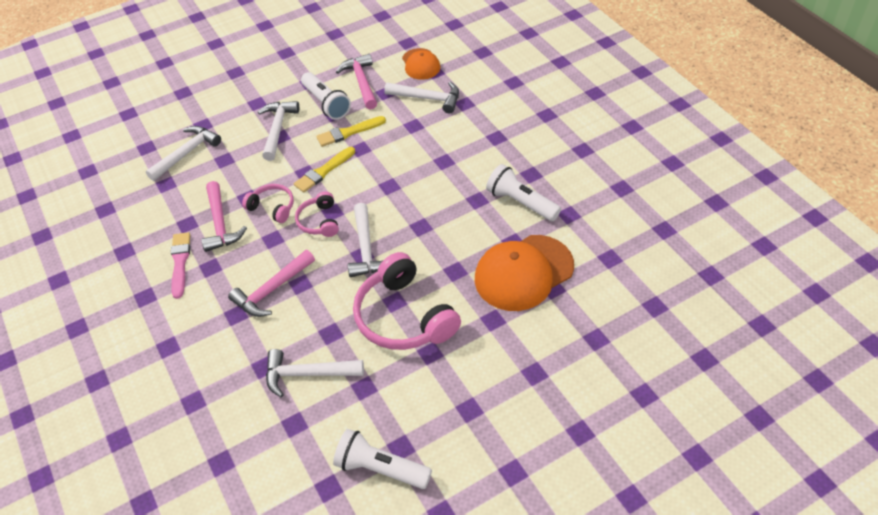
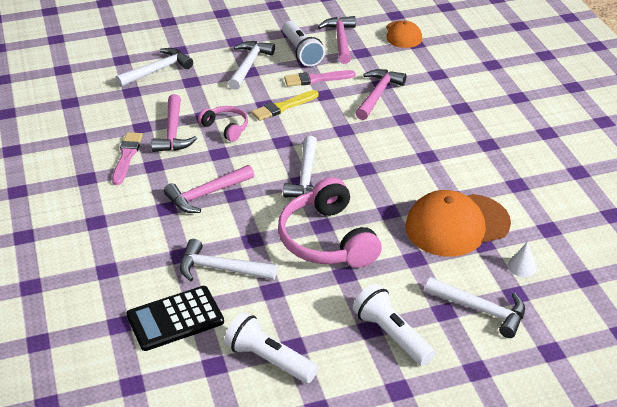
camera: 10 degrees right, 10 degrees down
(276, 443) = (175, 319): none -> black calculator
(319, 221) = (267, 147): pink headphones -> none
(348, 132) = (316, 79): yellow brush -> pink brush
(413, 139) = (378, 95): none -> pink hammer
(427, 98) = (402, 64): white hammer -> white hammer (481, 310)
(520, 202) = (470, 166): white flashlight -> white flashlight (391, 334)
(595, 306) = (522, 266): none -> white cone

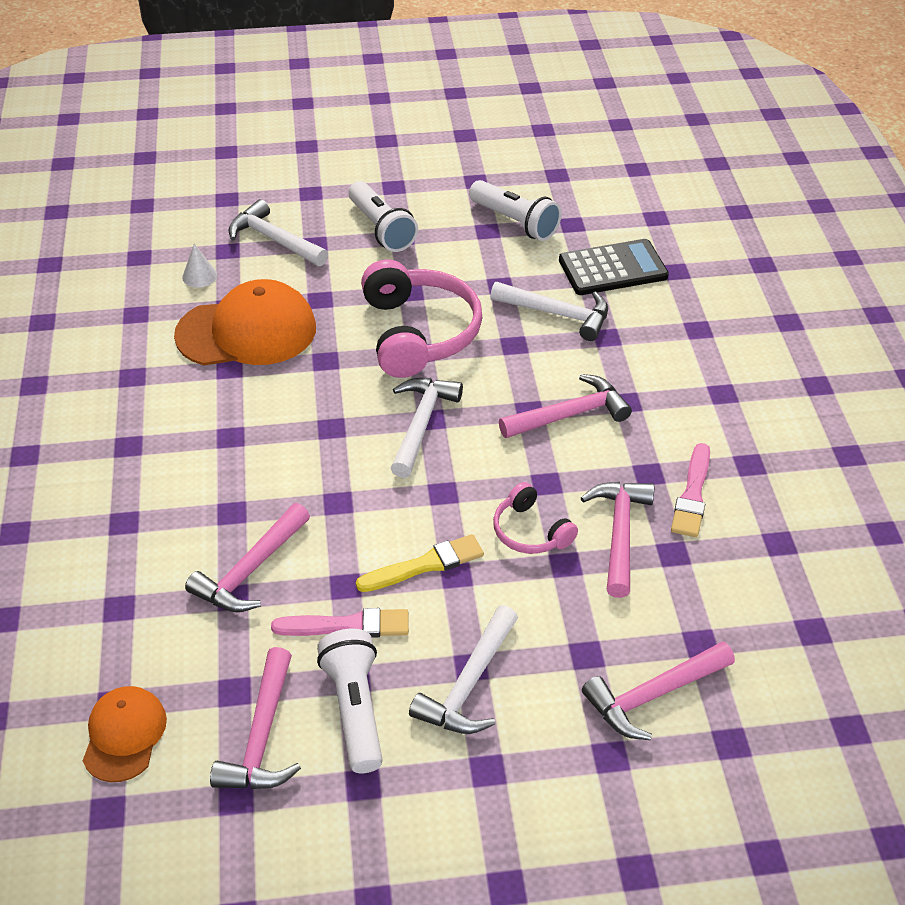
camera: 170 degrees left, 5 degrees up
(157, 70) = (653, 695): white hammer -> pink hammer

